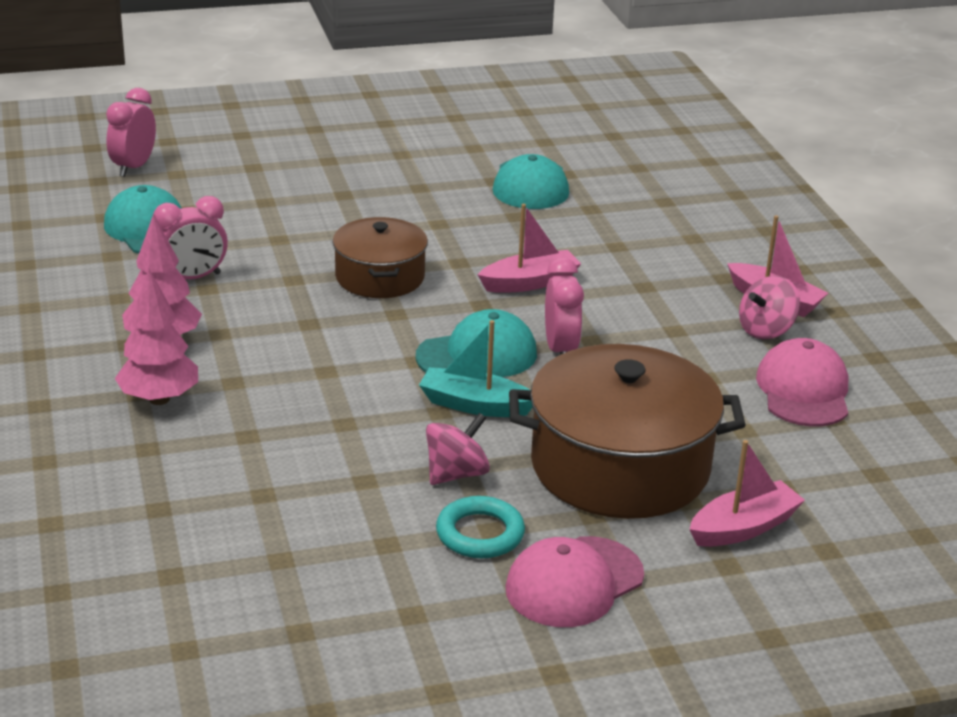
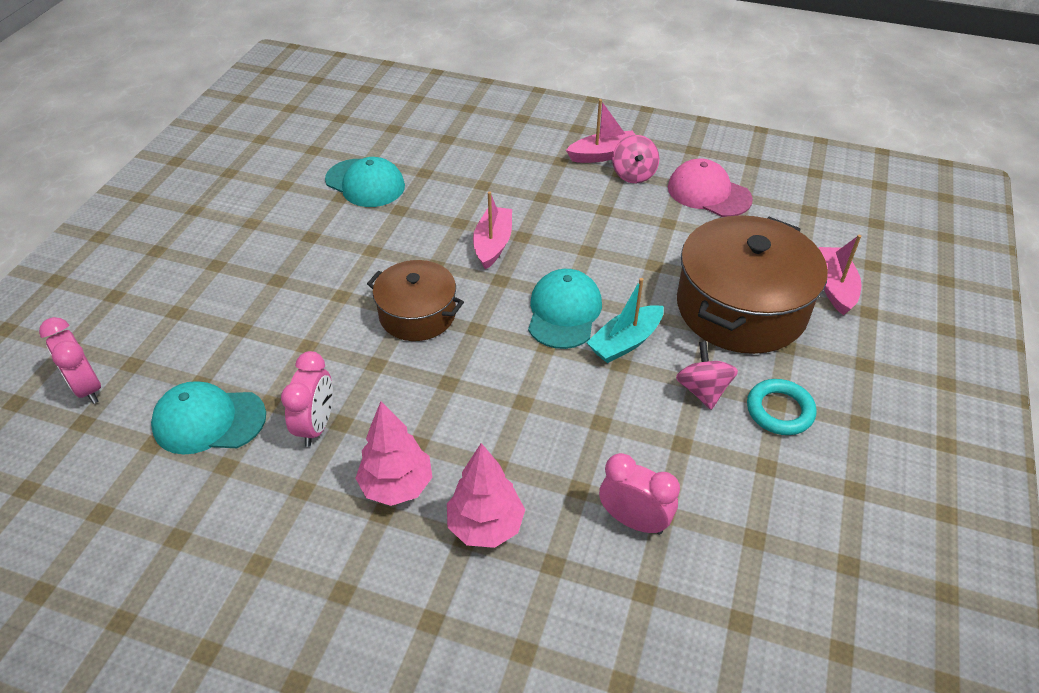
camera: 55 degrees left, 15 degrees up
(560, 349) = (588, 269): pink clock -> pink clock (634, 521)
(574, 582) = (856, 389): pink cap -> none

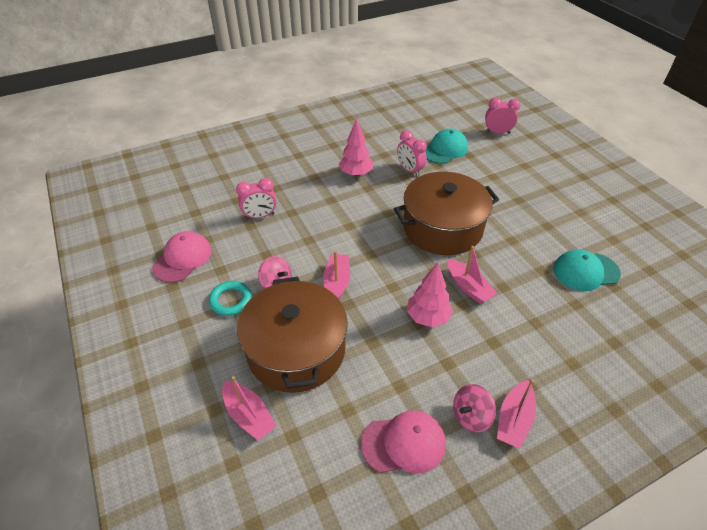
camera: 135 degrees right, 0 degrees up
(417, 314) = (442, 228): brown pot -> brown pot, size x1.70
(485, 526) = (311, 183): pink tree -> pink tree (428, 317)
(564, 312) = (383, 276): turquoise cap -> none
(625, 342) = (337, 282): turquoise boat -> pink boat
(633, 174) = (471, 416): pink spinning top -> pink spinning top turned 75 degrees counterclockwise
(815, 528) = (182, 259): none -> pink cap

